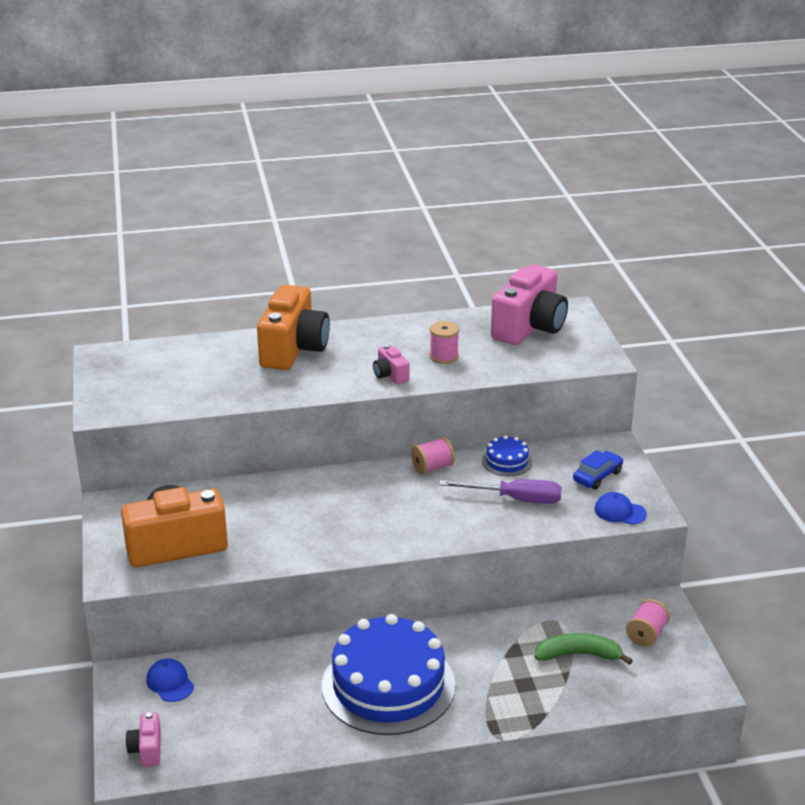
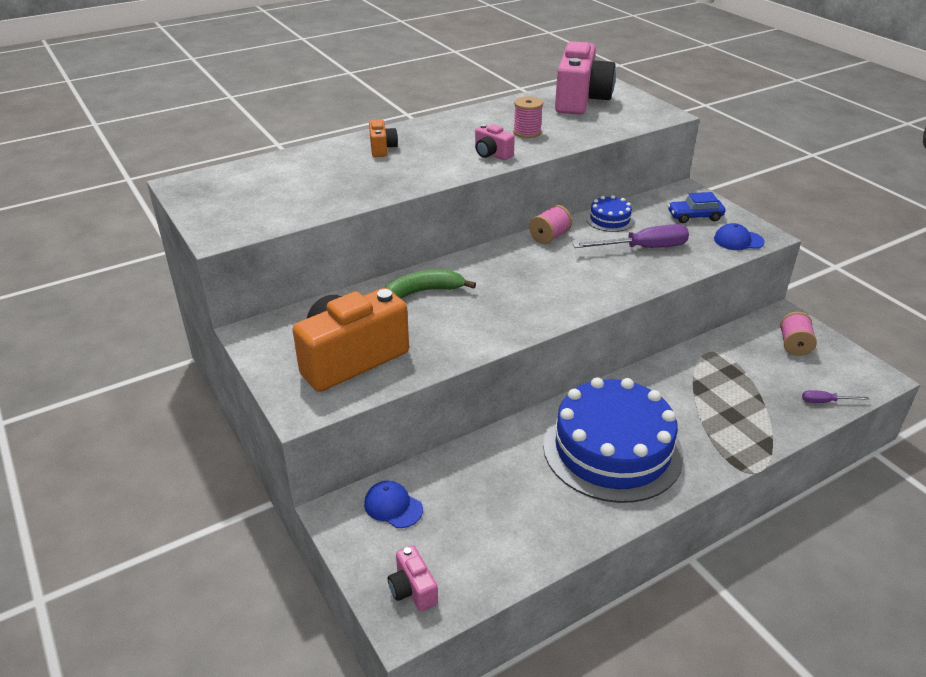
camera: 20 degrees left, 5 degrees up
(293, 349) = (382, 148): orange camera -> orange camera, size x0.45
(578, 655) = (755, 376): green banana -> green banana (423, 292)
(597, 476) = (694, 216): blue car -> blue car turned 120 degrees counterclockwise
(629, 696) = (825, 401): none -> purple screwdriver

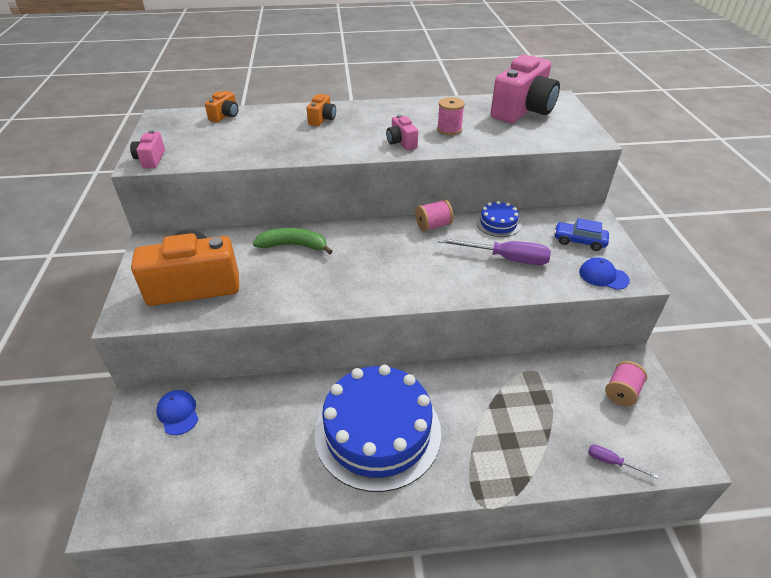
camera: 25 degrees right, 5 degrees up
(263, 167) = (225, 116): none -> orange camera
(412, 589) = (135, 490): pink camera -> pink camera (151, 159)

